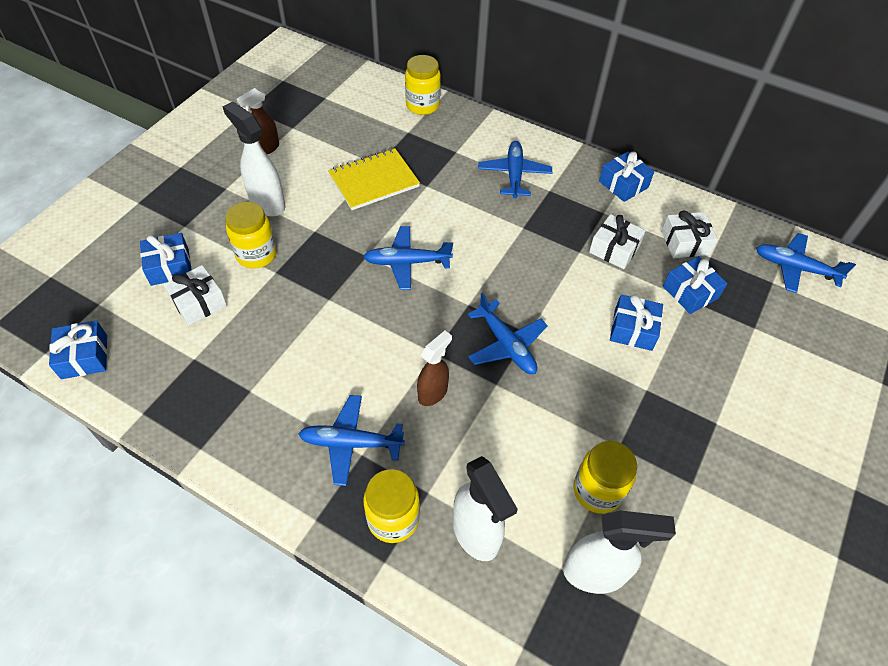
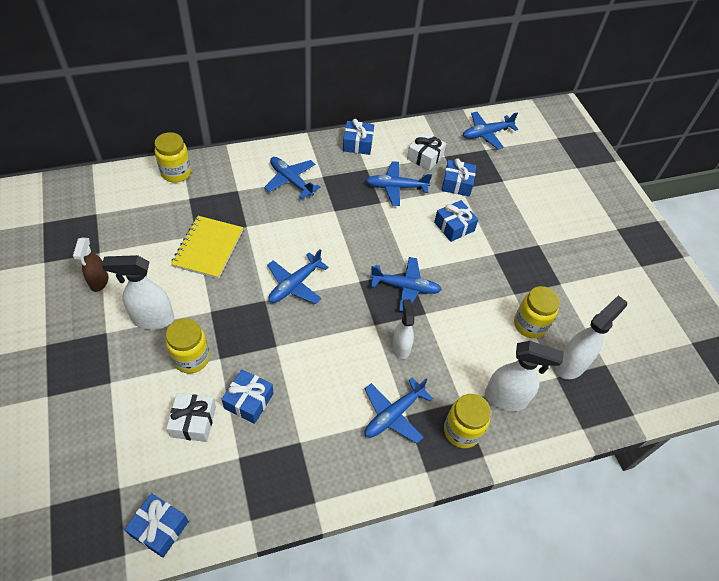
camera: 50 degrees left, 0 degrees up
(170, 267) = (139, 418): blue gift -> blue gift (249, 401)
(433, 393) = (401, 347): brown spray bottle -> white spray bottle
(614, 249) = (396, 187): white gift -> blue plane

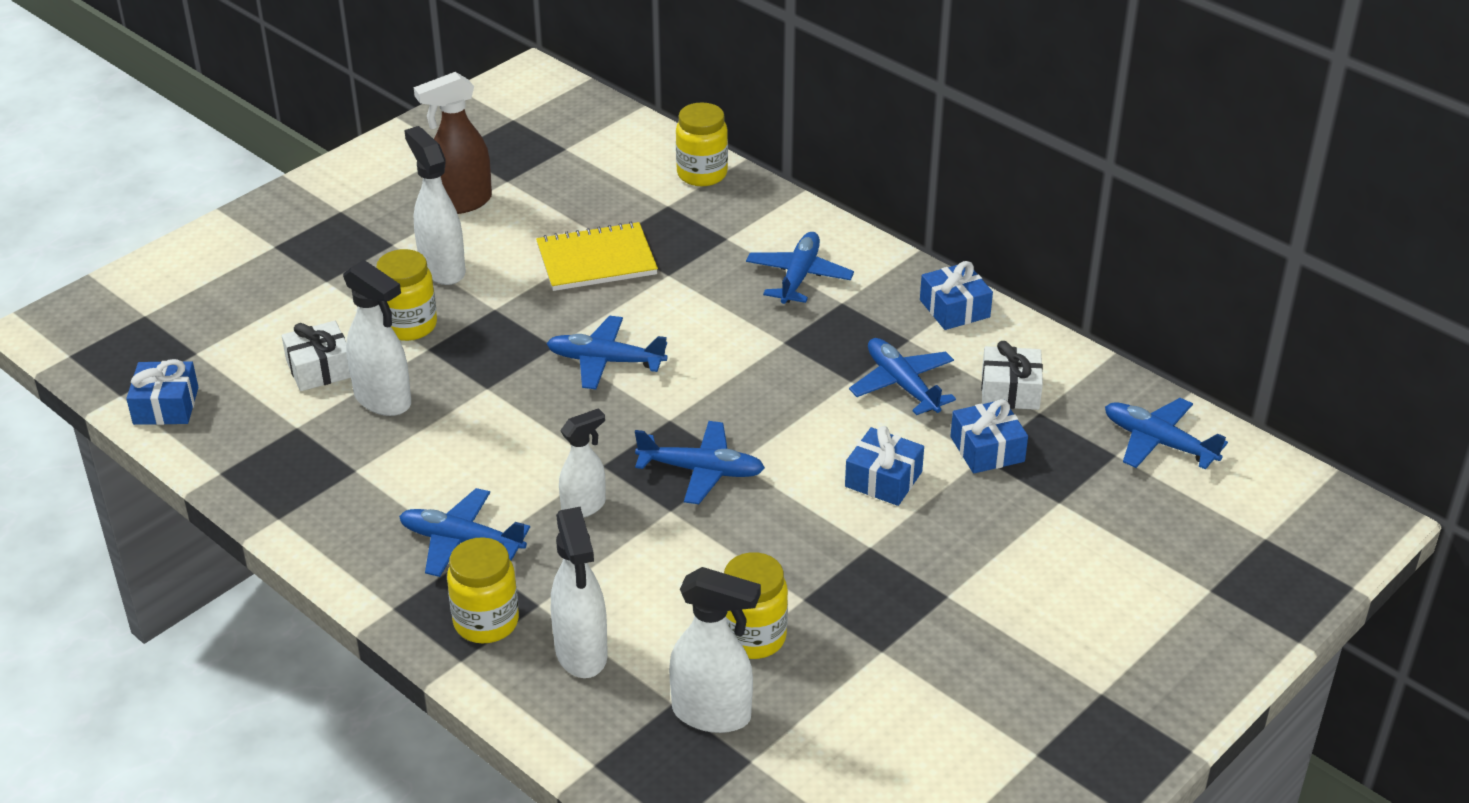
camera: 65 degrees right, 15 degrees down
(99, 282) = (462, 203): brown spray bottle -> brown spray bottle, size x1.51
(249, 401) = (383, 400): blue gift -> white spray bottle
(405, 287) = (701, 471): blue plane -> blue plane turned 60 degrees counterclockwise

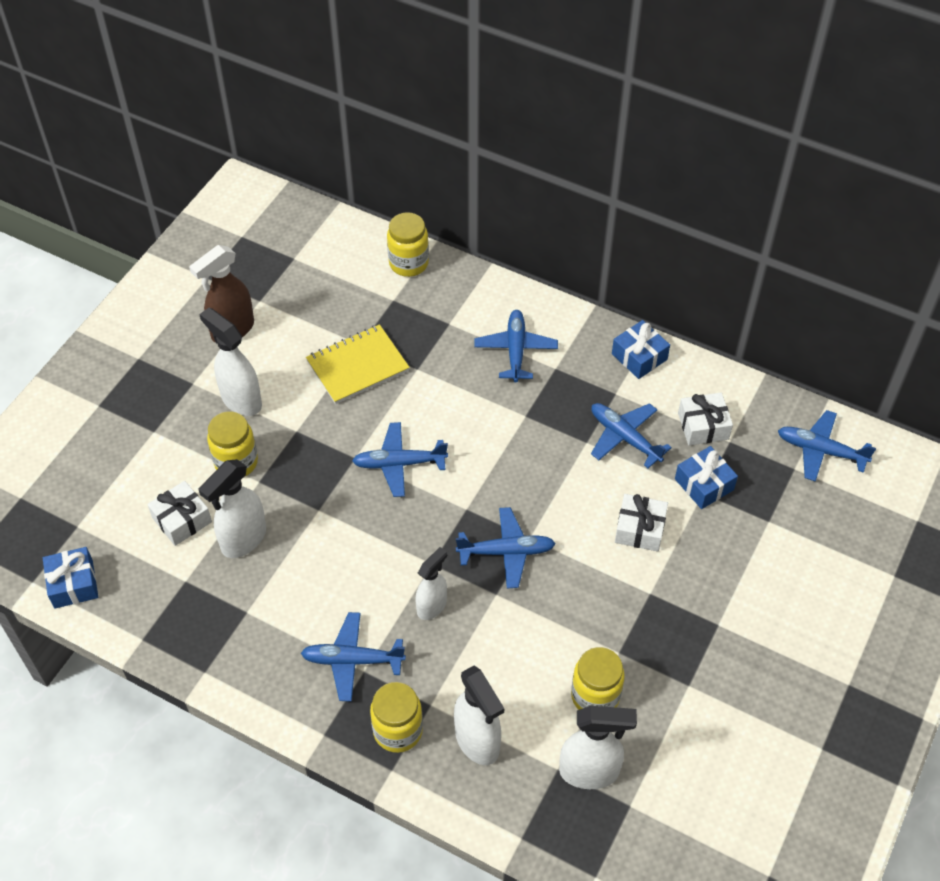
camera: 15 degrees left, 15 degrees up
(383, 400) = (243, 540): white spray bottle -> white spray bottle turned 105 degrees clockwise
(883, 479) = (640, 529): blue gift -> white gift

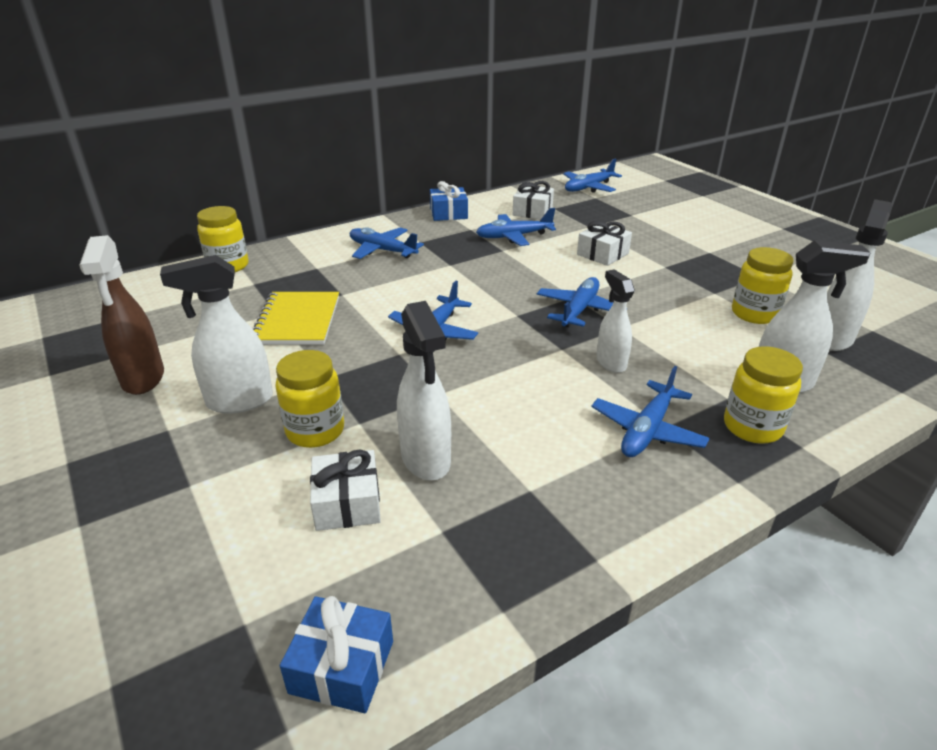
camera: 60 degrees left, 20 degrees down
(704, 484) = (582, 224): blue gift -> none

